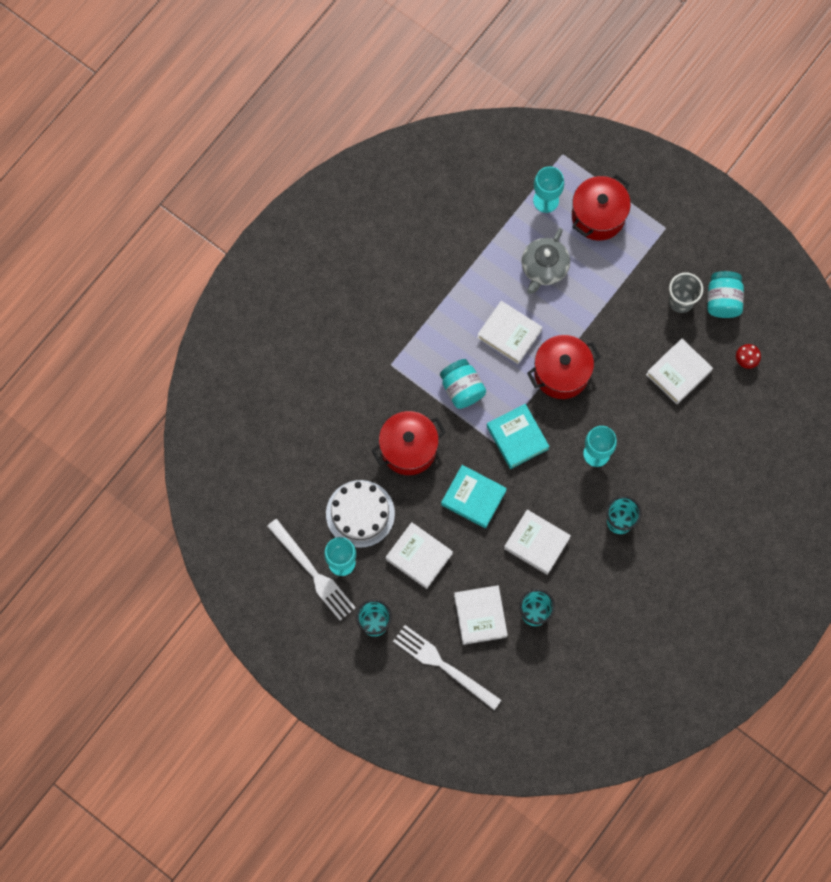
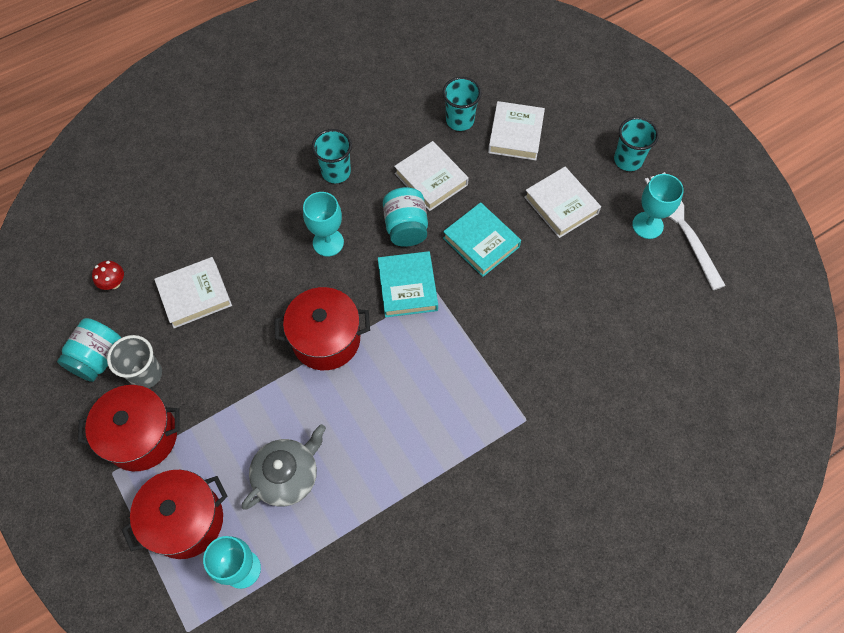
camera: 160 degrees left, 10 degrees down
(360, 513) = (613, 266): white cake -> none
(408, 449) = (536, 316): red pot -> red pot (141, 436)
(443, 665) = (568, 105): white fork -> none
(462, 389) = (449, 361): turquoise jar -> turquoise jar (406, 227)
(509, 334) = (367, 406): white book -> none

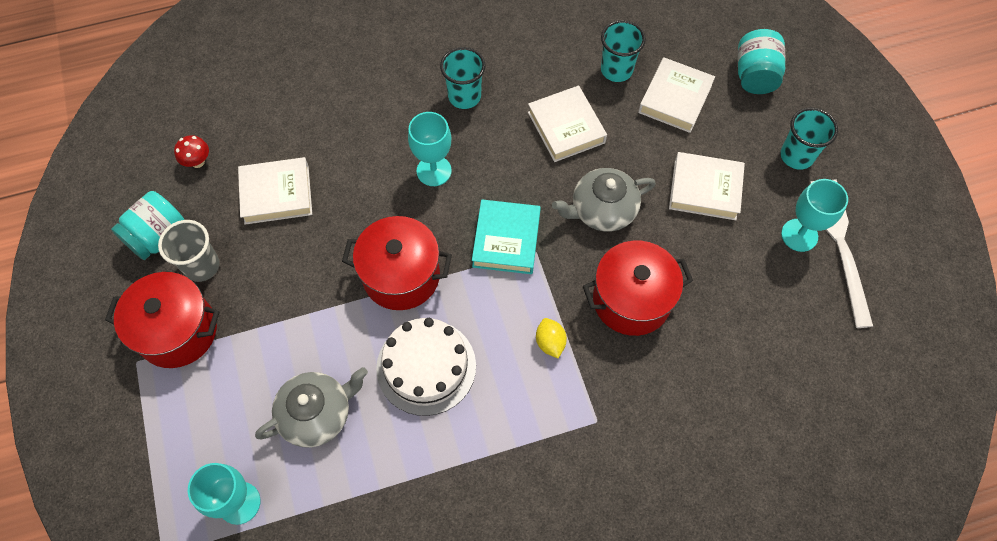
camera: 15 degrees right, 0 degrees up
(186, 520) = (196, 434): red pot -> red pot (631, 300)
(370, 411) = (426, 367): none -> white cake
(406, 227) = (523, 174): turquoise jar -> turquoise jar (755, 75)
(469, 364) = (550, 342): none -> yellow lemon
(481, 242) = (602, 210): turquoise book -> grey teapot
(561, 205) = (705, 189): white book -> white book turned 60 degrees counterclockwise

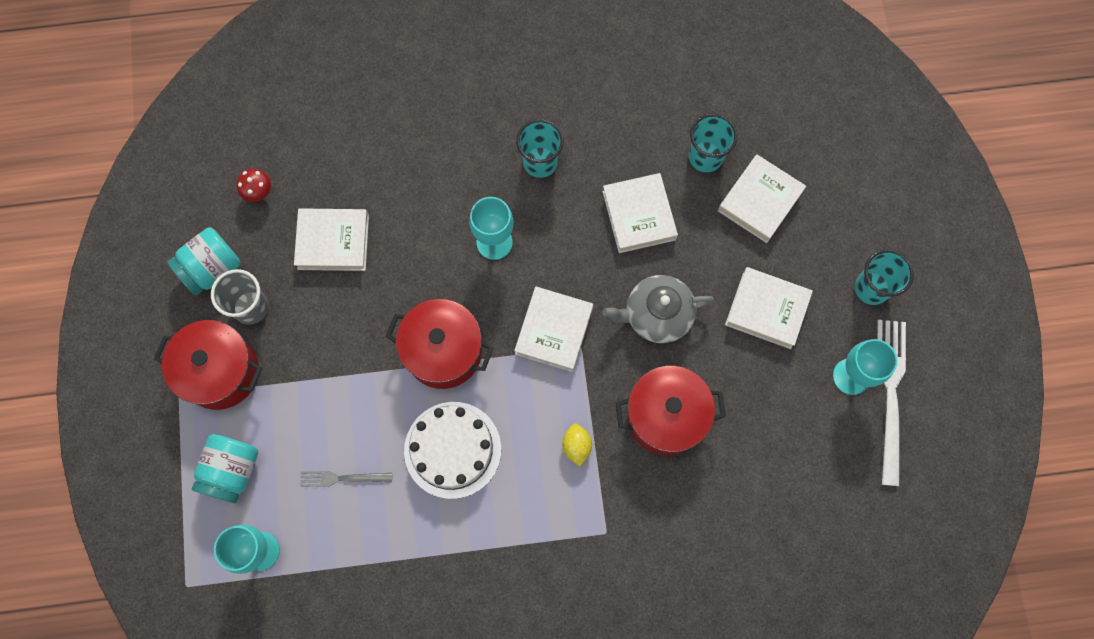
camera: 10 degrees right, 10 degrees up
(317, 414) = (342, 478): grey teapot -> grey fork
(506, 240) = (554, 331): turquoise book -> white book
(755, 75) = (851, 187): turquoise jar -> turquoise jar (232, 471)

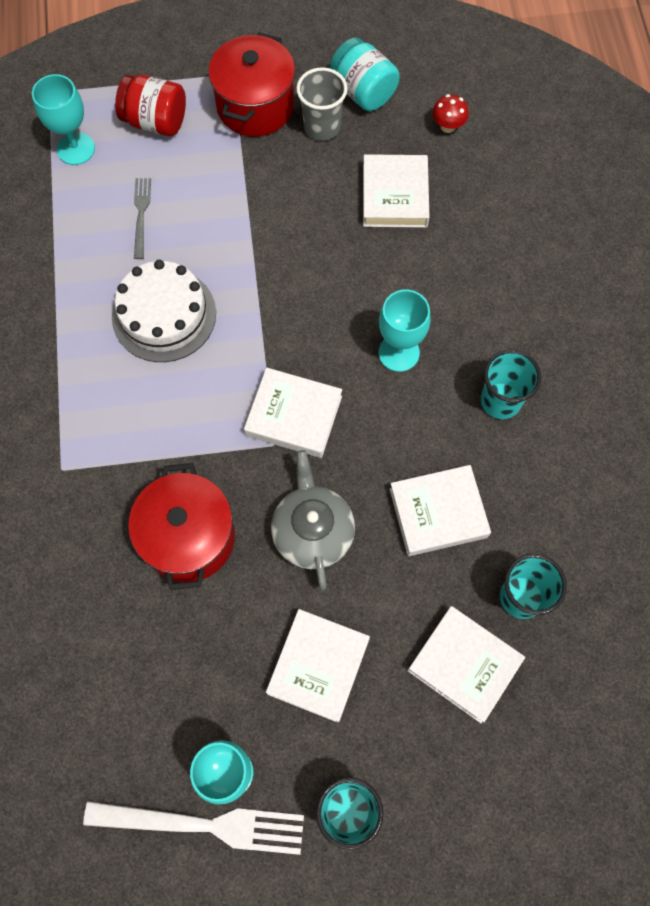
camera: 90 degrees right, 5 degrees down
(232, 471) = (155, 121): turquoise jar -> red jar
(443, 351) = (272, 304): red pot -> none
(576, 446) = (160, 439): yellow lemon -> none

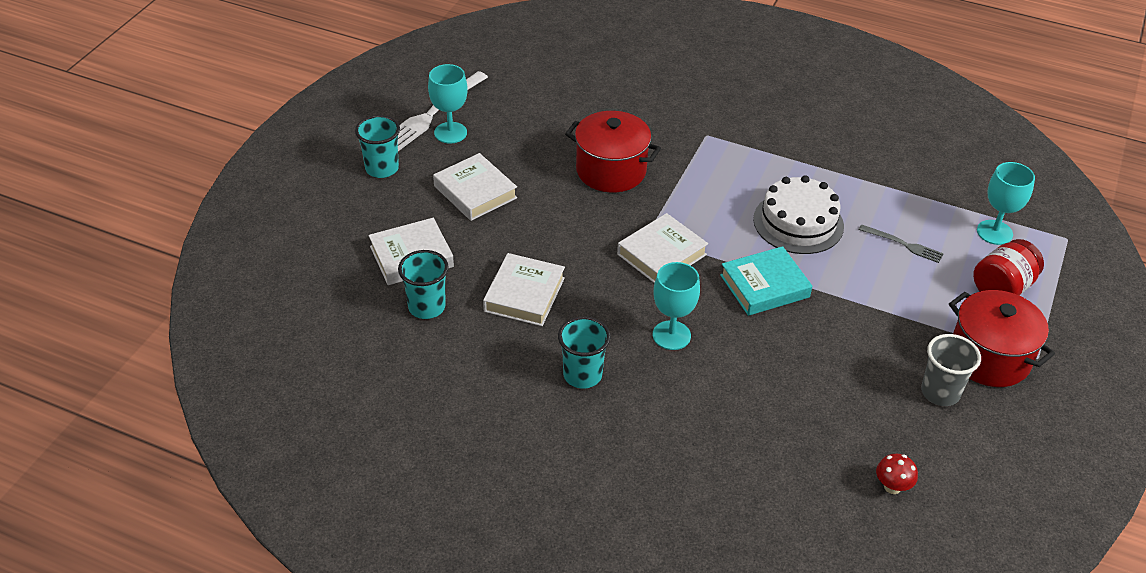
camera: 120 degrees right, 25 degrees down
(279, 305) = (764, 286): none -> turquoise book
(312, 531) = (566, 227): grey teapot -> none
(363, 92) = (970, 442): turquoise jar -> none
(395, 196) = (831, 407): white book -> none

